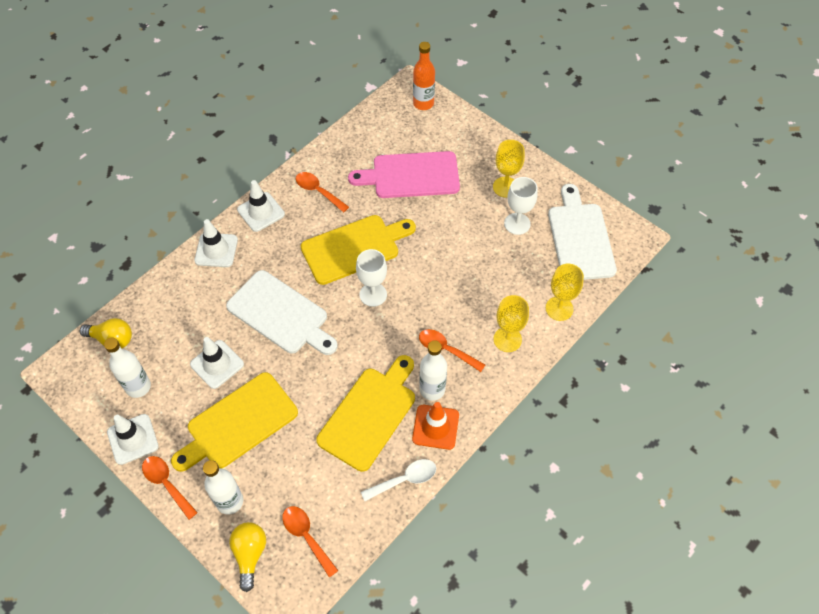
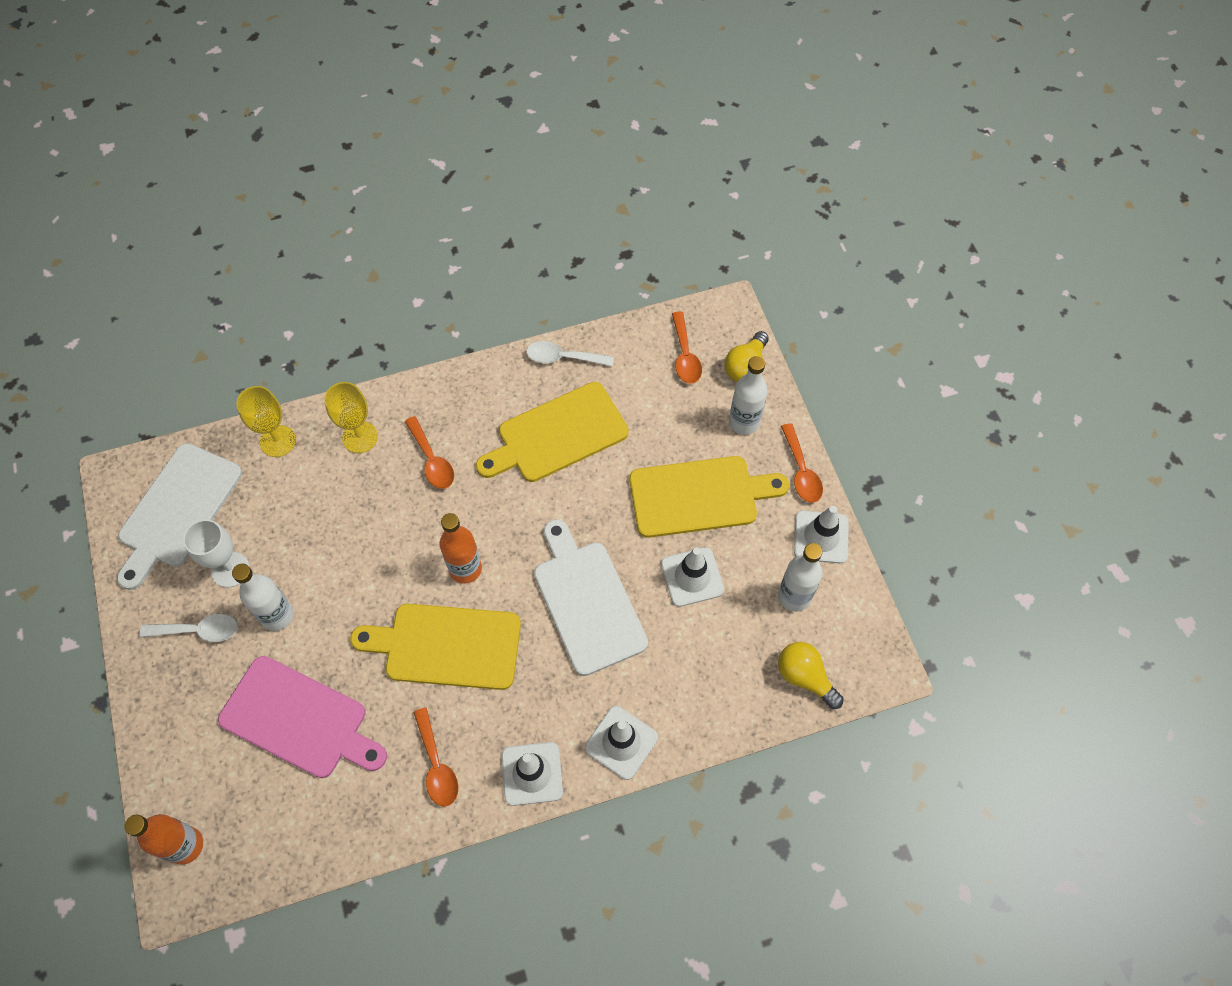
camera: 150 degrees left, 5 degrees up
(373, 294) = (465, 569): white goblet -> orange bottle
(432, 389) = (477, 427): white bottle -> white bottle (277, 615)
(435, 427) = (500, 389): orange traffic cone -> none
(505, 187) = (198, 630): yellow goblet -> white spoon

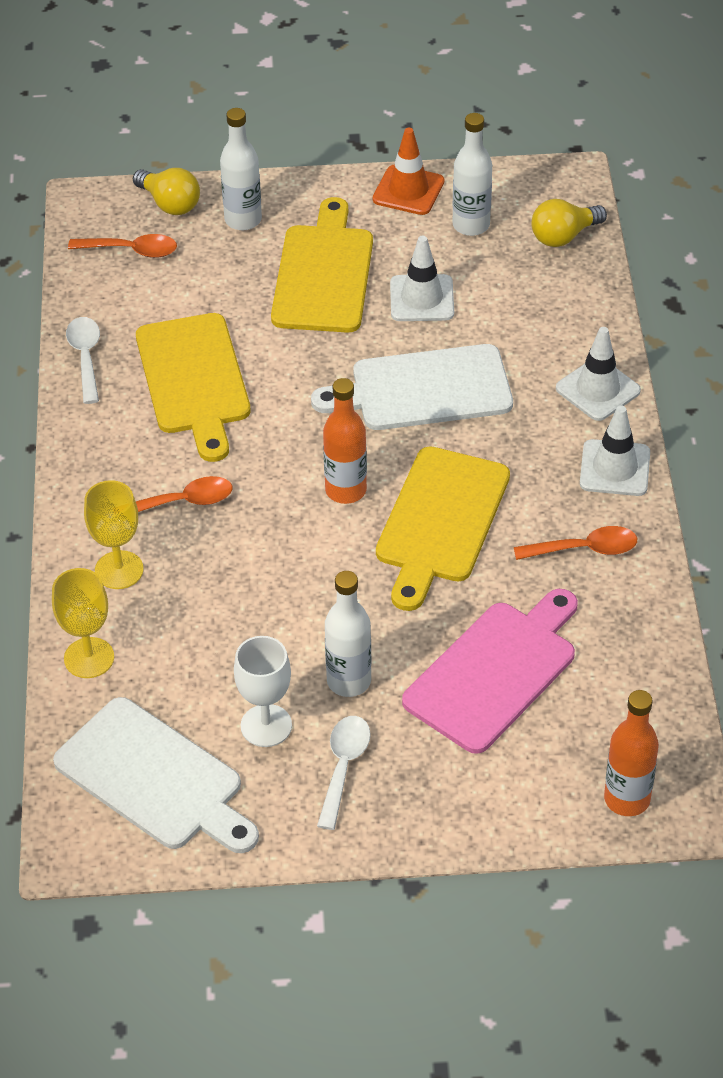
camera: 75 degrees left, 15 degrees down
(563, 358) = (85, 357): white spoon -> white spoon turned 150 degrees clockwise
(801, 471) = (323, 188): orange spoon -> none
(821, 537) = (408, 190): white traffic cone -> orange traffic cone

